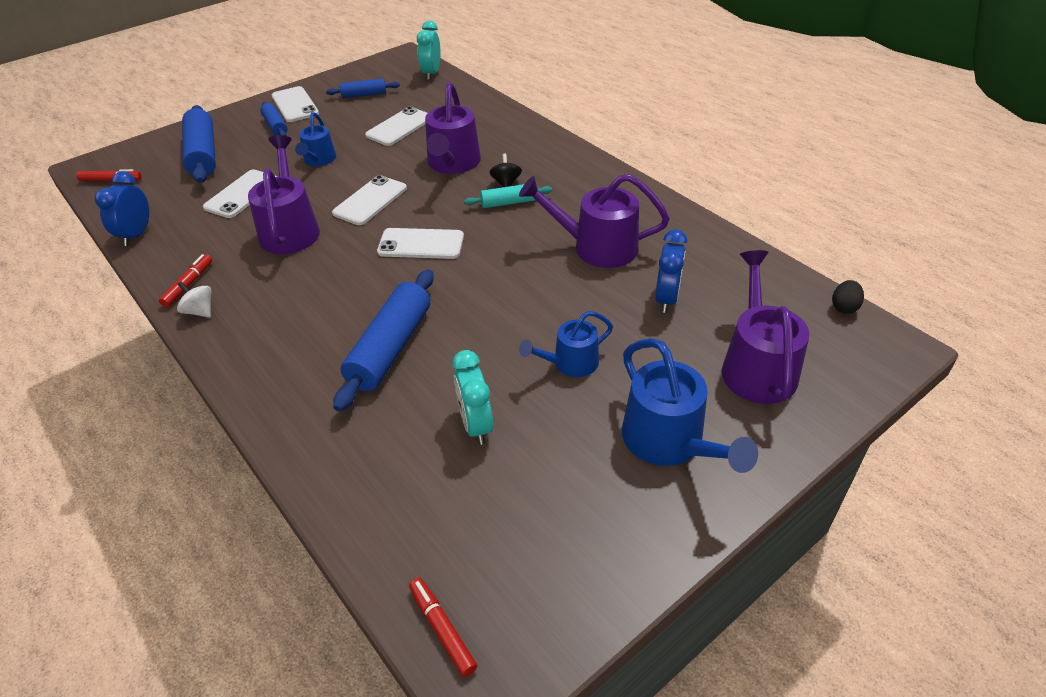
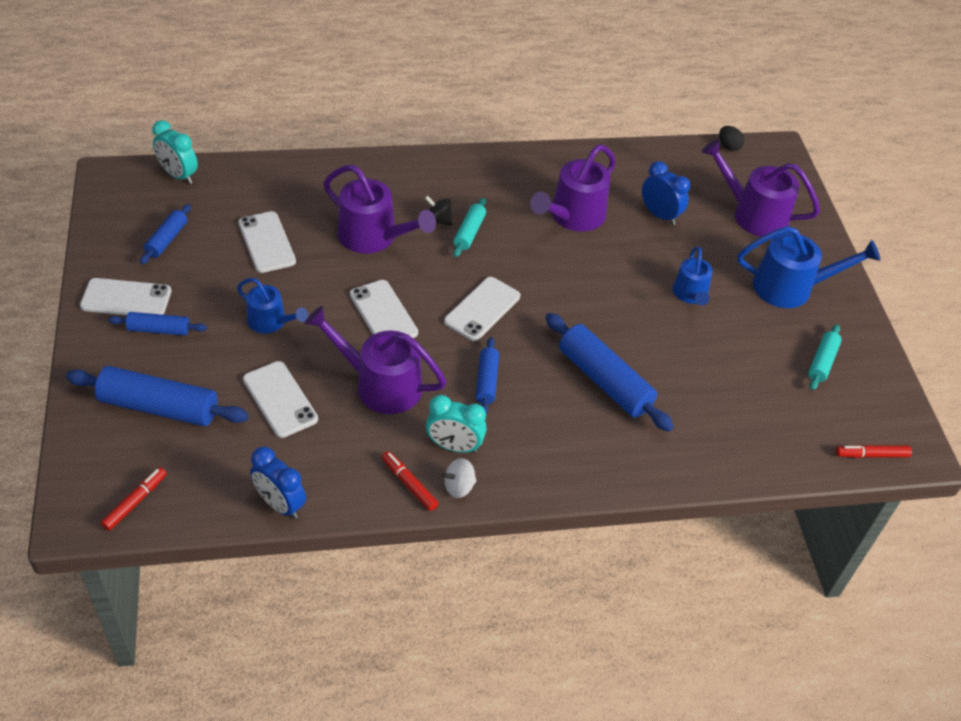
camera: 65 degrees left, 5 degrees up
(334, 279) = (486, 381): none -> blue rolling pin
(475, 425) = (717, 369): turquoise clock -> turquoise clock (454, 446)
(568, 517) = (822, 362): none -> turquoise rolling pin

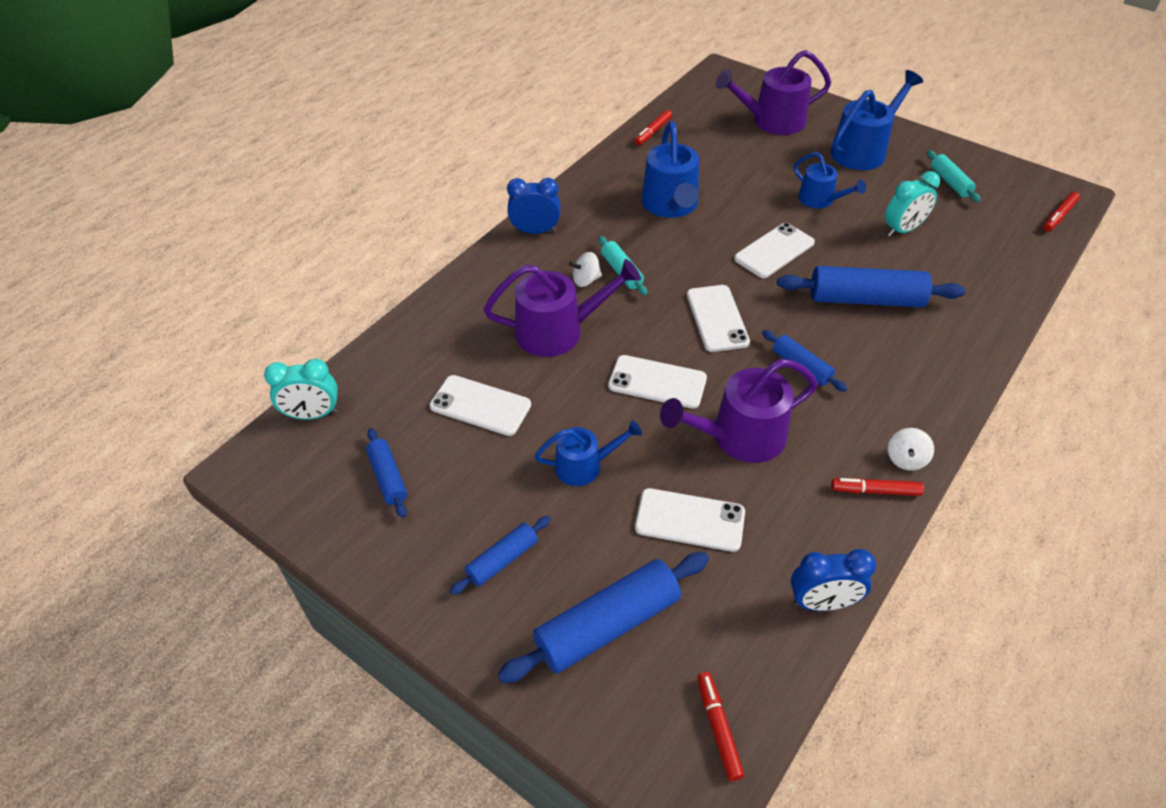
camera: 40 degrees left, 0 degrees up
(126, 299) = (430, 561): white phone -> white phone (774, 251)
(438, 220) = (586, 280): black spinning top -> white spinning top
(454, 446) = (856, 433): turquoise clock -> turquoise clock (902, 230)
(573, 216) = (671, 205): purple watering can -> blue watering can
(645, 157) = (653, 132): none -> red marker
(659, 215) = (721, 163): blue clock -> blue clock (535, 231)
(728, 146) = (690, 89): black egg -> none

